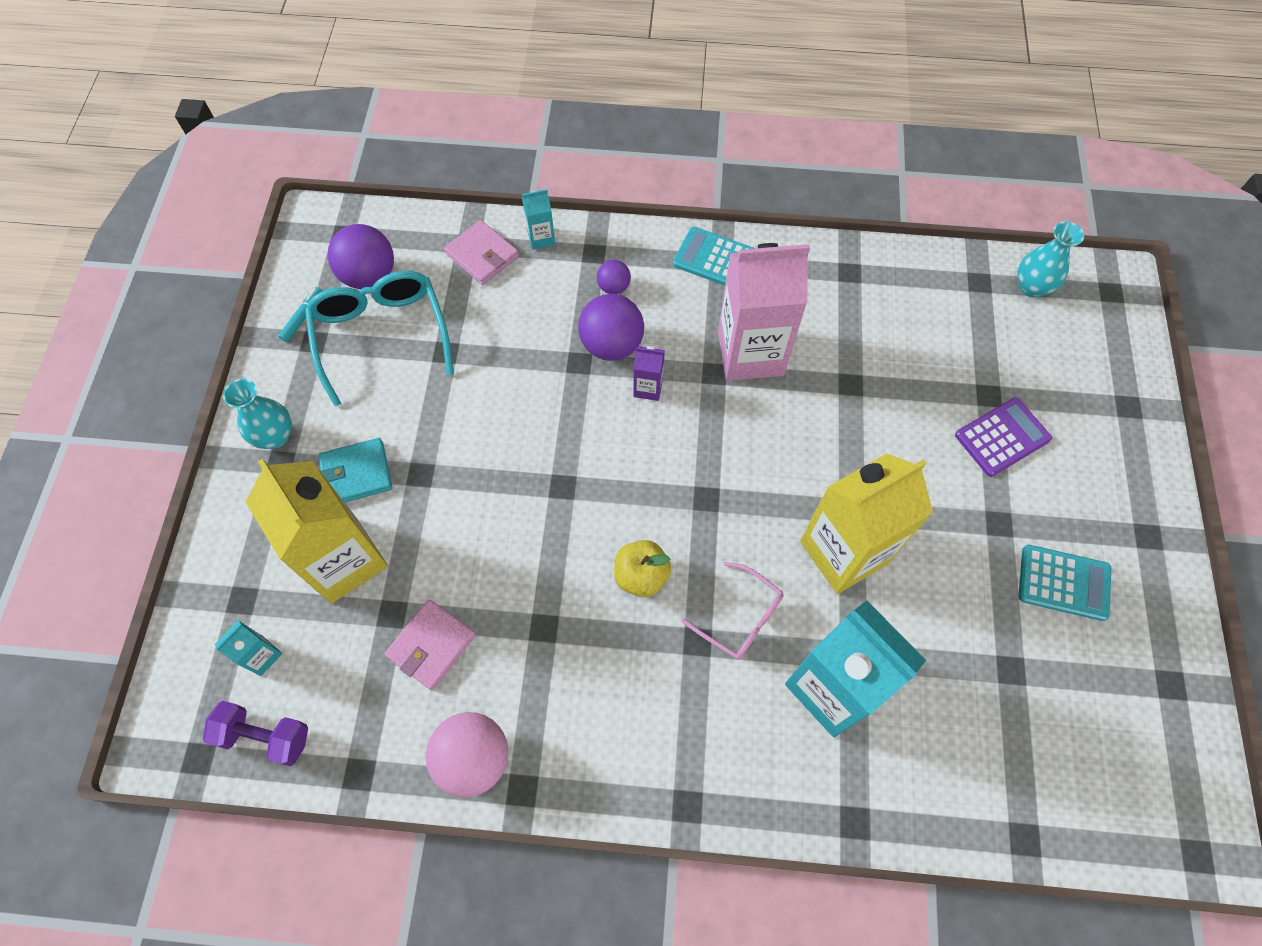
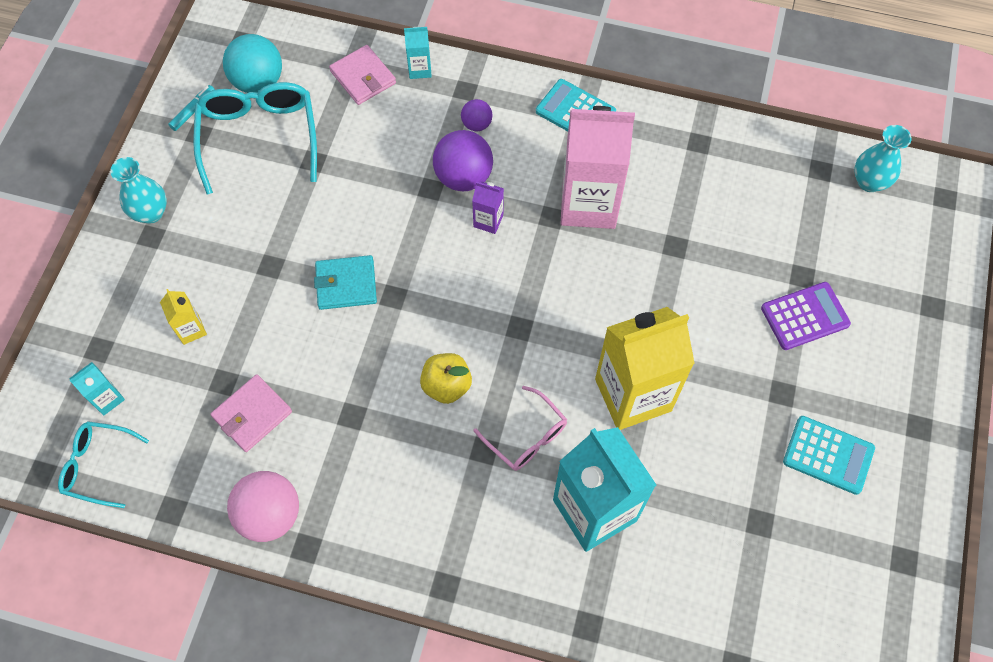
camera: 10 degrees right, 0 degrees up
(265, 736) = (99, 466): purple dumbbell -> turquoise glasses
(344, 560) = (191, 329): yellow carton -> yellow carton, size x0.43
(356, 473) = (215, 256): turquoise wallet -> turquoise wallet (346, 284)
(369, 276) = (258, 82): purple ball -> turquoise ball

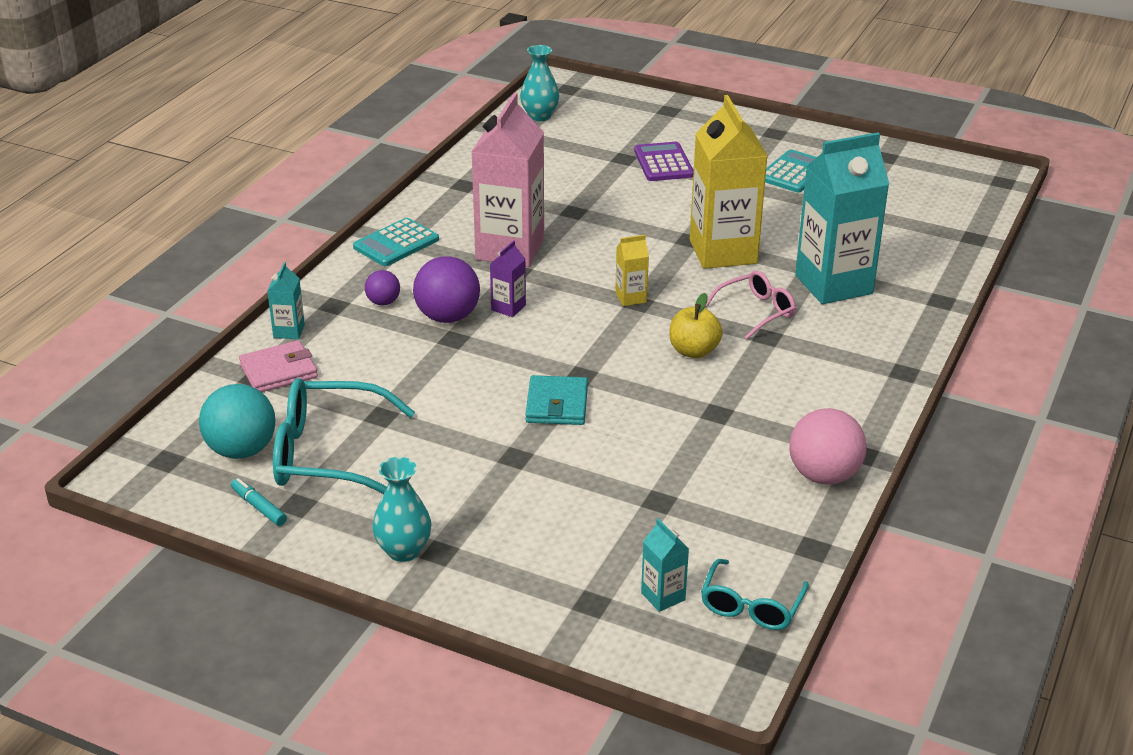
camera: 80 degrees left, 30 degrees down
(191, 329) = (584, 523): yellow carton -> yellow carton (631, 298)
(252, 414) = (704, 481): pink wallet -> none

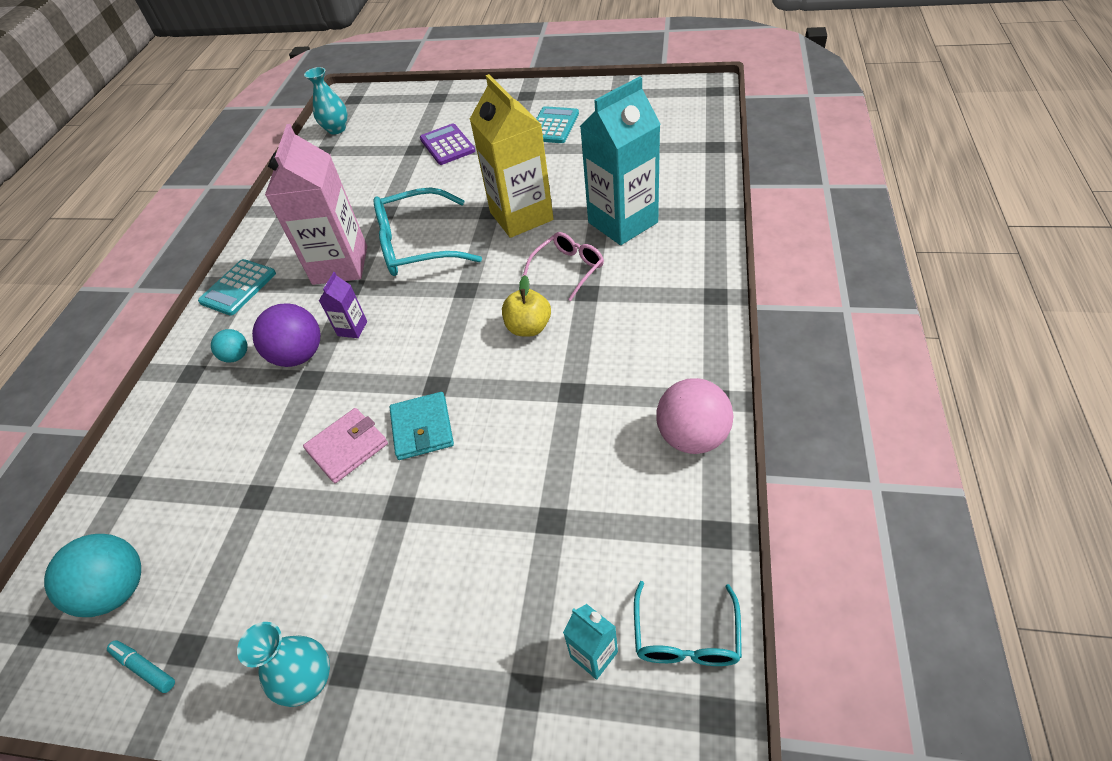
camera: 10 degrees left, 15 degrees up
(279, 371) = (146, 470): pink wallet -> pink wallet (347, 447)
(289, 331) = (151, 417): turquoise carton -> none
(329, 454) = (210, 566): turquoise glasses -> turquoise glasses (417, 245)
(383, 302) = (237, 356): purple ball -> turquoise ball
(631, 298) = (457, 286): yellow carton -> none

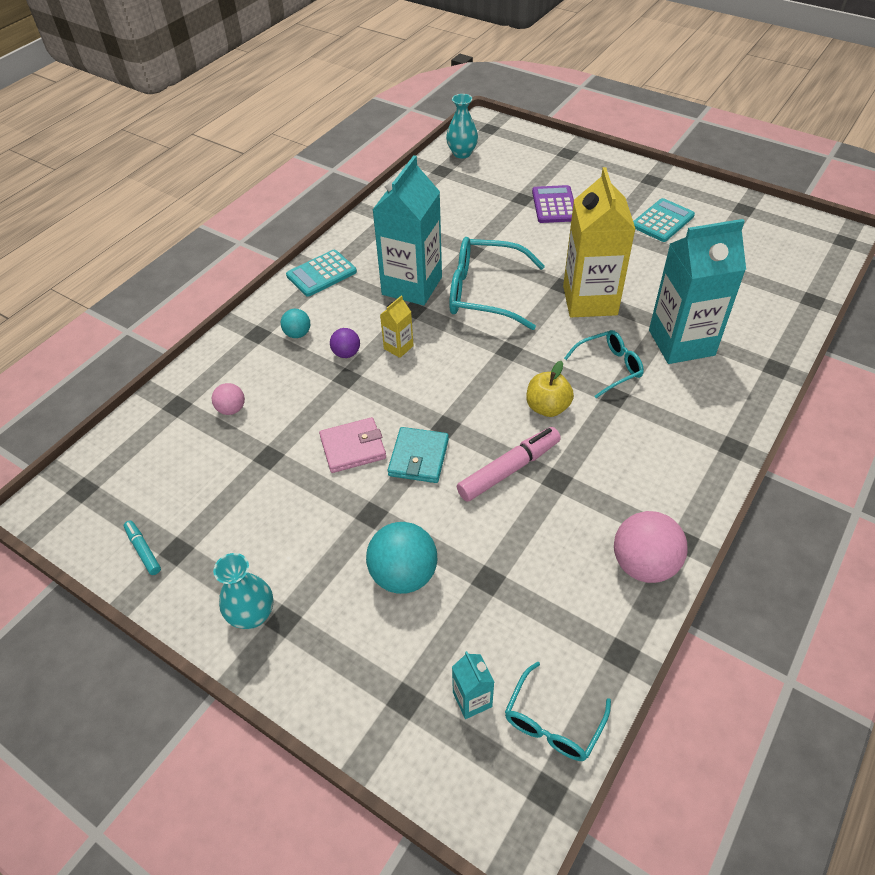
camera: 20 degrees right, 0 degrees up
(118, 590) = (145, 484): turquoise ball -> turquoise ball (403, 575)
(192, 463) = (231, 409): none -> pink ball
(299, 355) = (346, 353): purple ball -> purple ball, size x0.54
(340, 265) = (412, 286): pink carton -> turquoise carton
(352, 328) = (398, 347): purple carton -> yellow carton
(520, 402) = (509, 469): none -> pink marker
(568, 269) = (608, 367): pink glasses -> turquoise glasses

